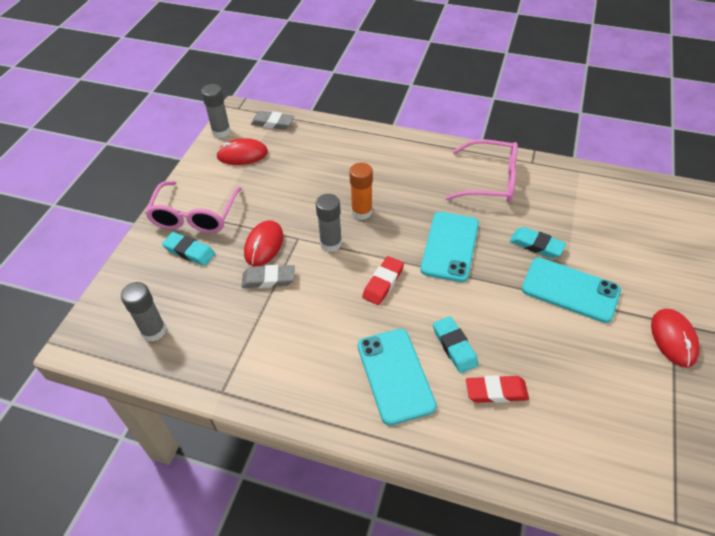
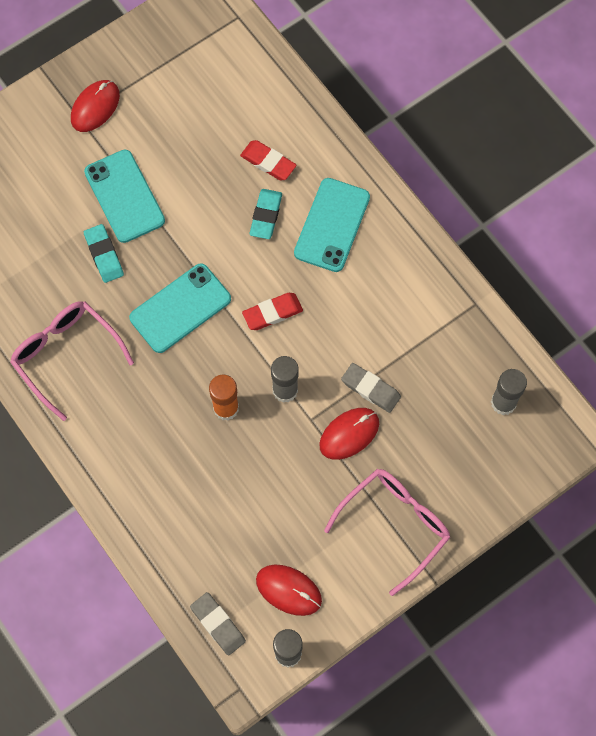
camera: 145 degrees left, 20 degrees up
(189, 251) = (425, 477): turquoise eraser -> none

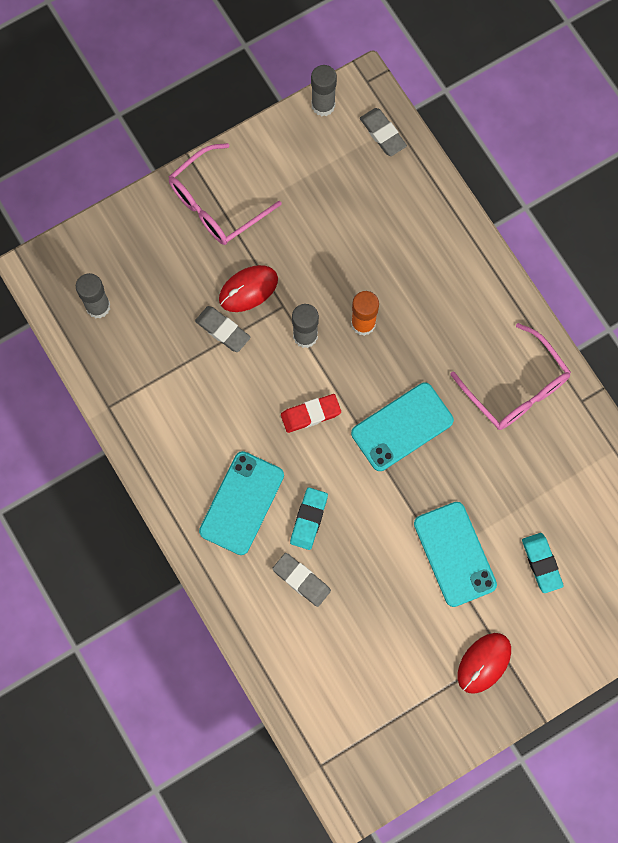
camera: 175 degrees left, 5 degrees up
(104, 255) = (477, 490): turquoise eraser -> turquoise eraser (541, 563)
(268, 162) = (301, 580): red eraser -> grey eraser
(288, 590) = (318, 157): red mouse -> none

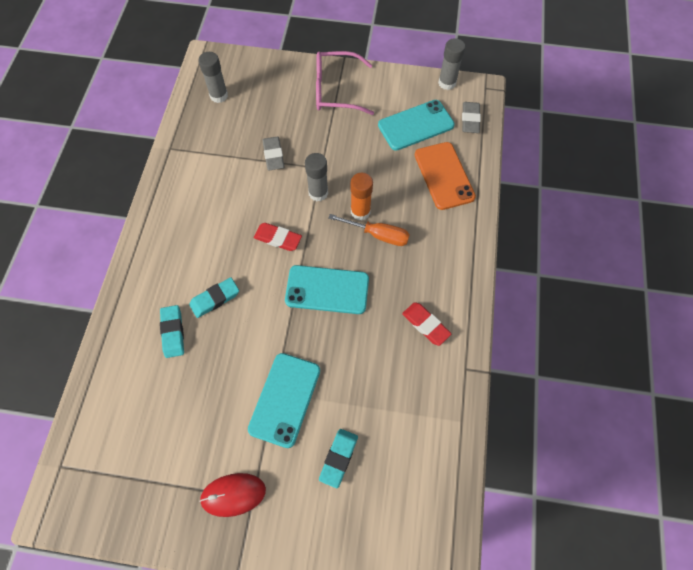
camera: 40 degrees right, 10 degrees down
(242, 503) = (186, 257): turquoise phone -> turquoise phone (416, 125)
(248, 289) = (310, 145): red mouse -> none
(301, 580) = (173, 332): grey eraser -> turquoise eraser
(401, 334) = (378, 235): none -> orange screwdriver
(409, 221) = (444, 176): none -> orange phone
(516, 388) = (426, 325): pink glasses -> red eraser

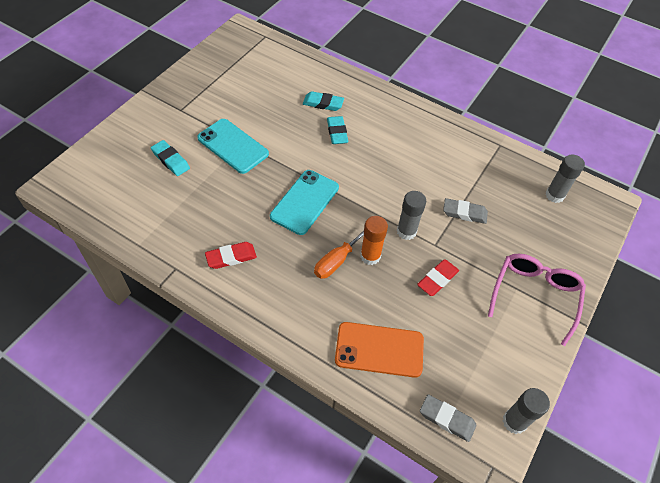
camera: 110 degrees right, 10 degrees down
(233, 494) = (190, 102): red mouse -> none
(278, 238) = (371, 186): red eraser -> red eraser (437, 279)
(416, 125) = (458, 354): turquoise phone -> none

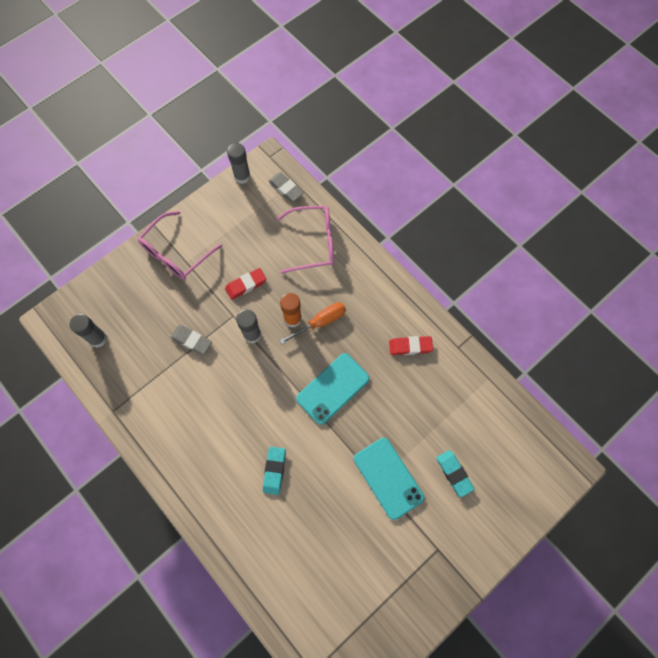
camera: 160 degrees left, 15 degrees up
(323, 103) = (275, 520): turquoise eraser -> none
(379, 349) = (314, 243): orange phone -> pink glasses

